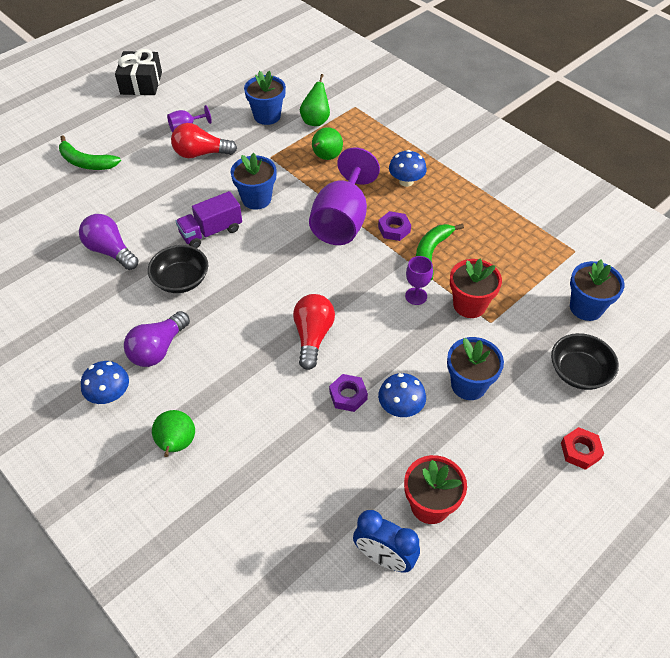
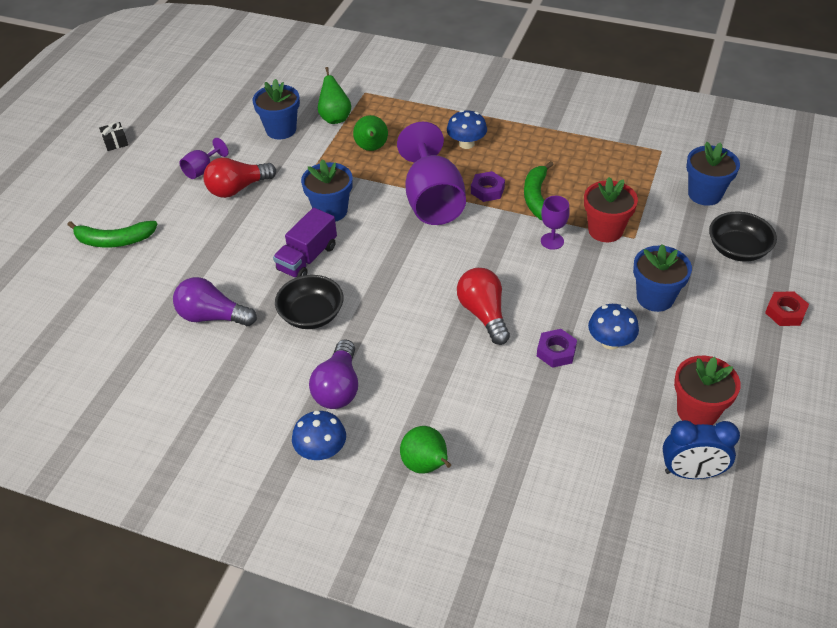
camera: 25 degrees left, 5 degrees down
(141, 83) = (115, 142): black gift -> black gift, size x0.50

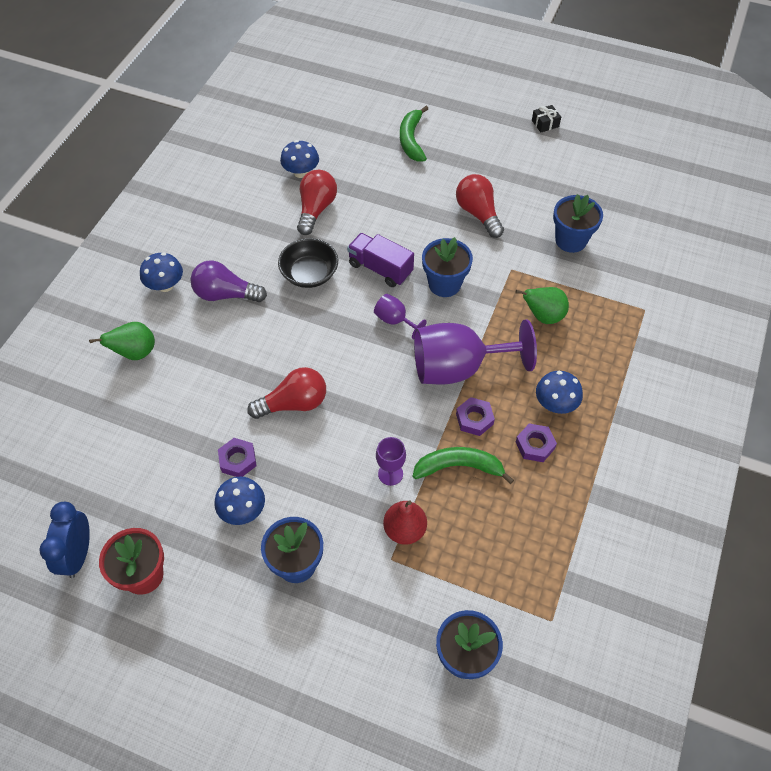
camera: 90 degrees right, 10 degrees up
(147, 335) = (301, 172): none -> blue mushroom
(202, 170) = (505, 186): purple goblet -> purple goblet (395, 320)
(212, 316) = (316, 209): purple light bulb -> red light bulb
(335, 118) = (594, 284): green pear -> none
(509, 156) = (535, 445): none -> purple nut
(605, 230) = (404, 530): red flower pot -> red pear
(737, 249) = (363, 673): black bowl -> none
(785, 312) = (258, 702): red nut -> none

